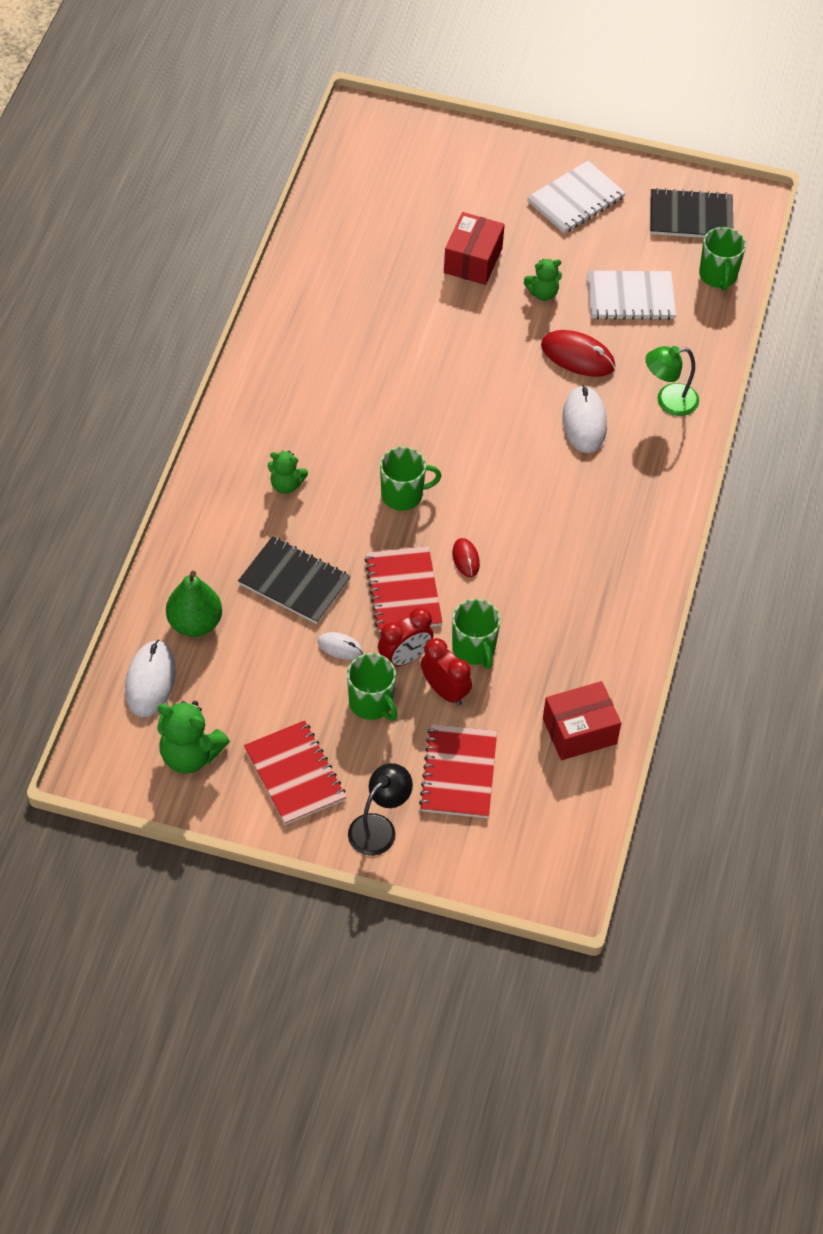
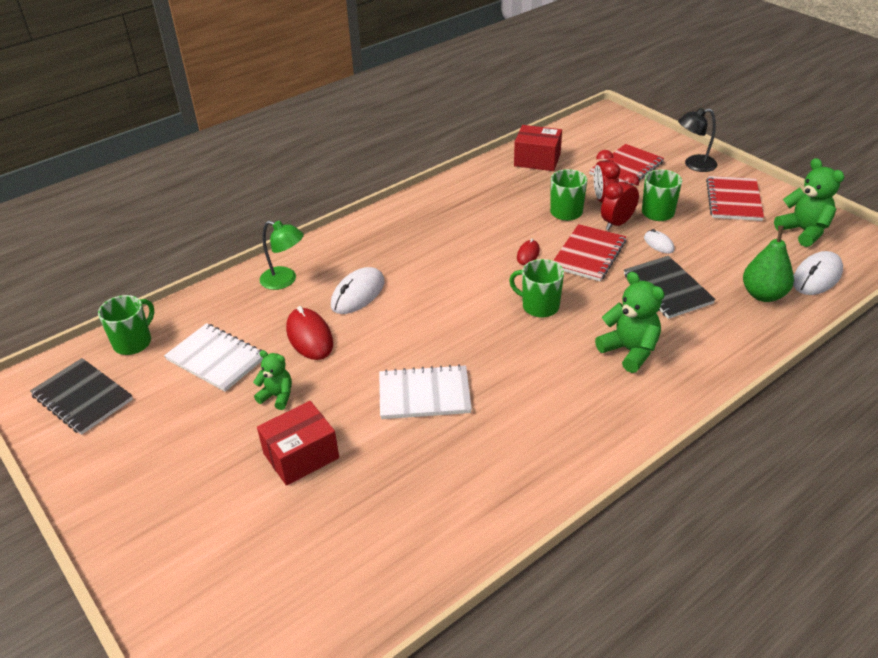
camera: 140 degrees left, 15 degrees down
(286, 485) = (629, 351): green teddy bear -> green teddy bear, size x1.63
(404, 658) = (617, 223): red clock -> red clock turned 45 degrees counterclockwise
(576, 199) = (145, 465): white notebook -> white notebook (424, 394)

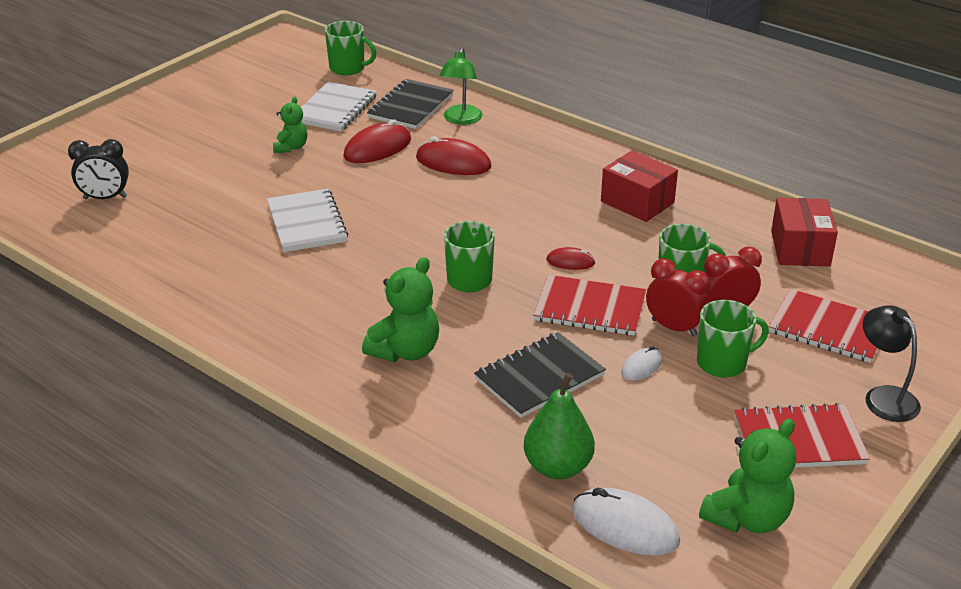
camera: 75 degrees right, 5 degrees down
(82, 398) = (275, 64): black notebook -> black notebook (410, 106)
(301, 456) = (218, 172): red box -> red box (637, 202)
(313, 559) = (105, 198): none -> black clock
(358, 294) = (453, 163): white mouse -> red mouse

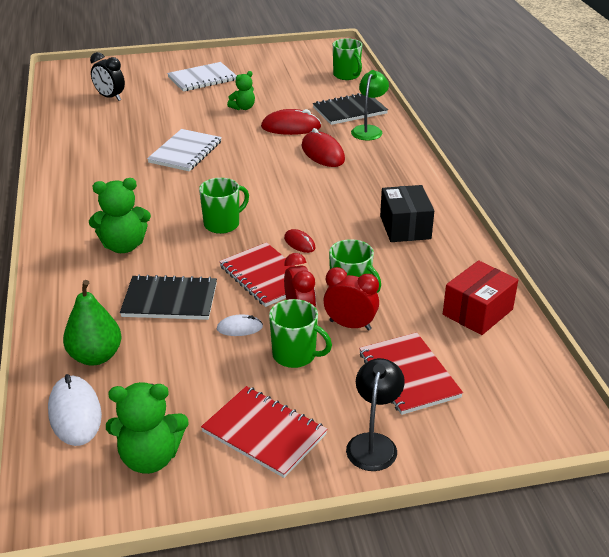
camera: 40 degrees right, 0 degrees up
(335, 109) = (301, 96): white notebook -> white notebook (202, 79)
(461, 120) = (369, 130): green lamp -> green lamp turned 150 degrees clockwise
(637, 202) = (405, 227): red box -> black box

